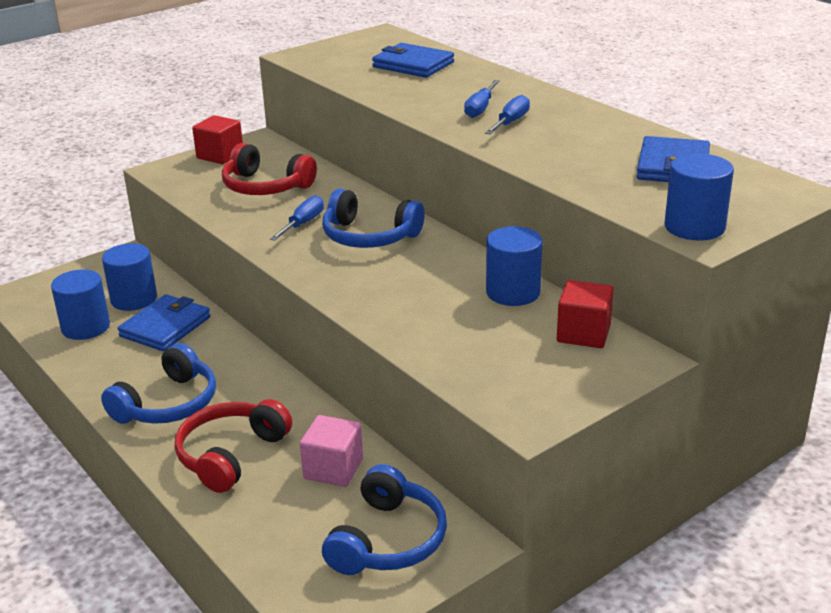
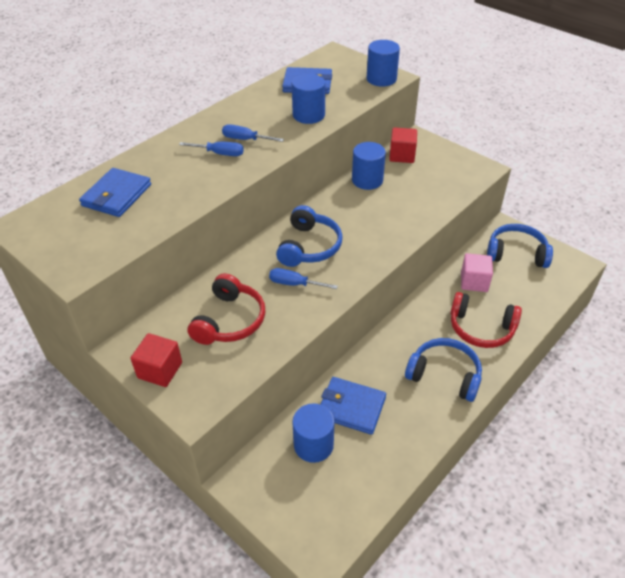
camera: 100 degrees left, 15 degrees up
(85, 327) = (363, 465): blue cylinder -> blue cylinder (308, 115)

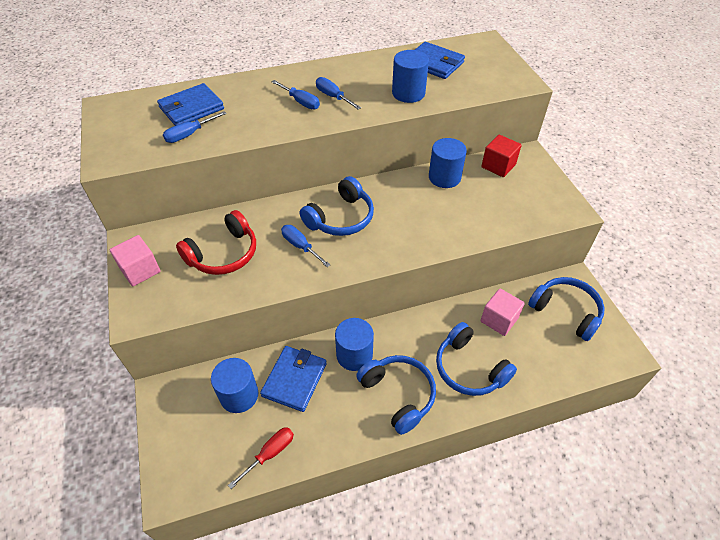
camera: 30 degrees right, 5 degrees up
(139, 218) = (189, 134): none -> blue screwdriver
(160, 370) = (140, 270): red cube -> pink cube
(351, 407) = (294, 380): blue wallet -> blue wallet turned 60 degrees clockwise
(380, 475) = (270, 454): none -> red screwdriver
(381, 79) = (510, 81): blue cylinder -> blue cylinder (354, 355)
(481, 328) = (469, 368): red headphones -> blue headphones

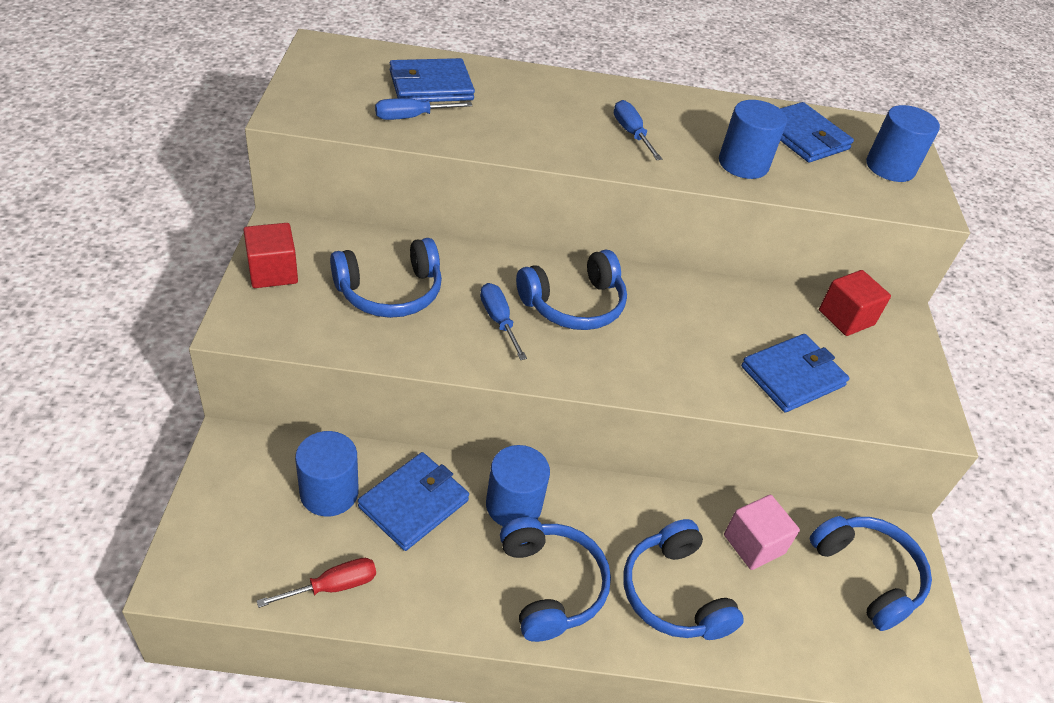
camera: 15 degrees right, 5 degrees down
(140, 270) = (273, 272): pink cube -> red cube
(223, 254) = (390, 291): red headphones -> blue headphones
(300, 102) = (582, 125): blue screwdriver -> none
(444, 177) = (754, 304): blue cylinder -> blue cylinder (890, 167)
(486, 213) = (792, 376): none -> blue wallet

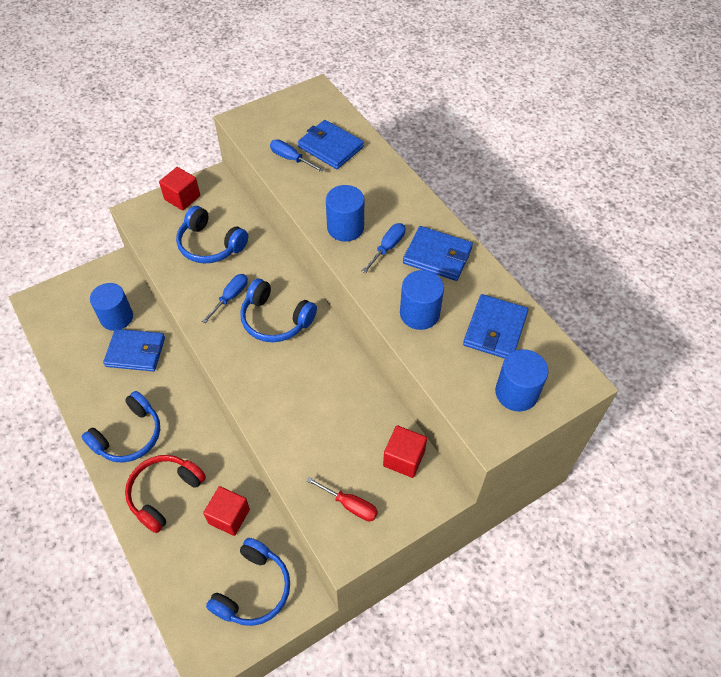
camera: 60 degrees right, 10 degrees up
(333, 586) = (67, 353): red screwdriver -> red screwdriver (350, 505)
(513, 505) = (167, 391): blue cylinder -> blue cylinder (345, 228)
(674, 593) = (164, 493): blue headphones -> red headphones
(754, 544) = (229, 516): pink cube -> red cube
(792, 376) = (315, 453): blue wallet -> blue wallet (437, 256)

